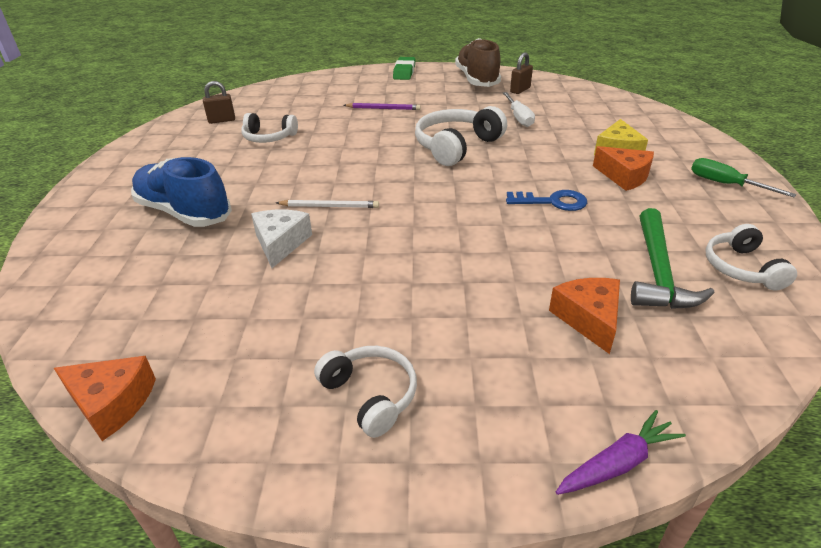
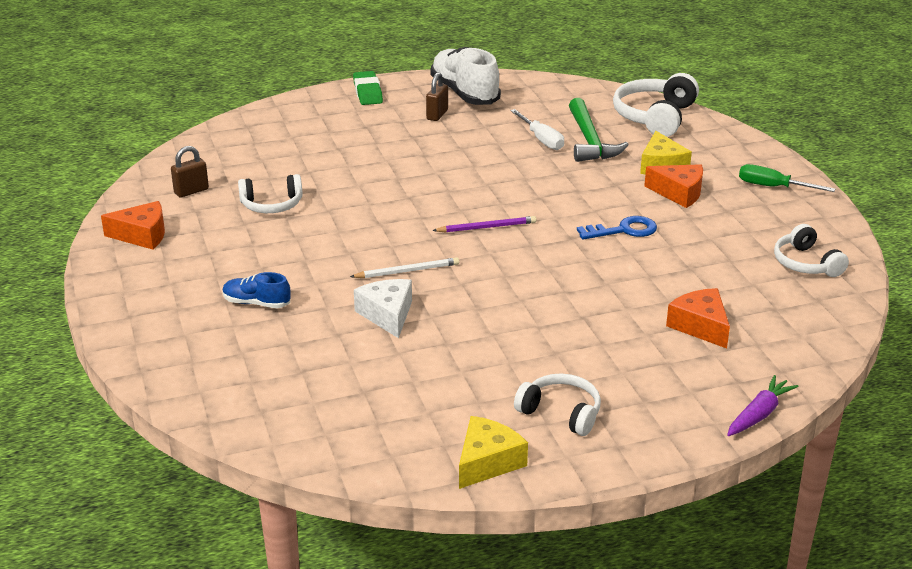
camera: 20 degrees left, 5 degrees down
(112, 403) = (354, 462): orange cheese -> orange cheese (142, 235)
(184, 212) = (256, 303): blue shoe -> blue shoe, size x0.52
(244, 443) = (487, 462): none -> yellow cheese
(383, 108) = (379, 148): purple pencil -> purple pencil (486, 227)
(456, 146) = (494, 184): white headphones -> white headphones (655, 117)
(477, 80) = (464, 93): brown shoe -> white shoe
(520, 90) = (523, 102): brown padlock -> brown padlock (437, 115)
(658, 271) = (741, 278): green hammer -> green hammer (590, 140)

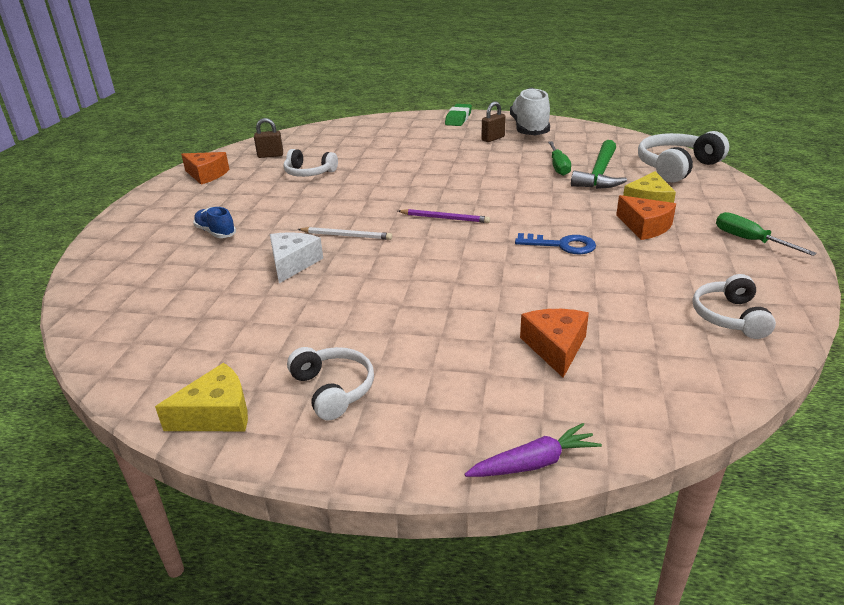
camera: 30 degrees right, 0 degrees up
(541, 139) = (558, 167): white screwdriver -> green screwdriver

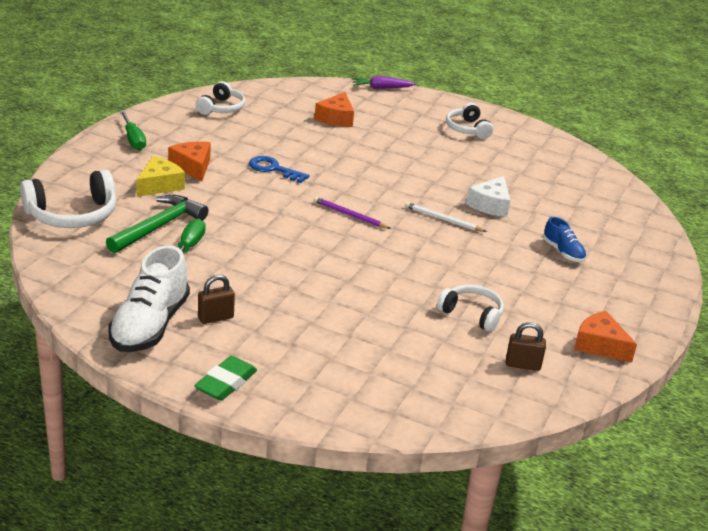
camera: 170 degrees left, 0 degrees up
(217, 414) = (529, 133): yellow cheese -> none

